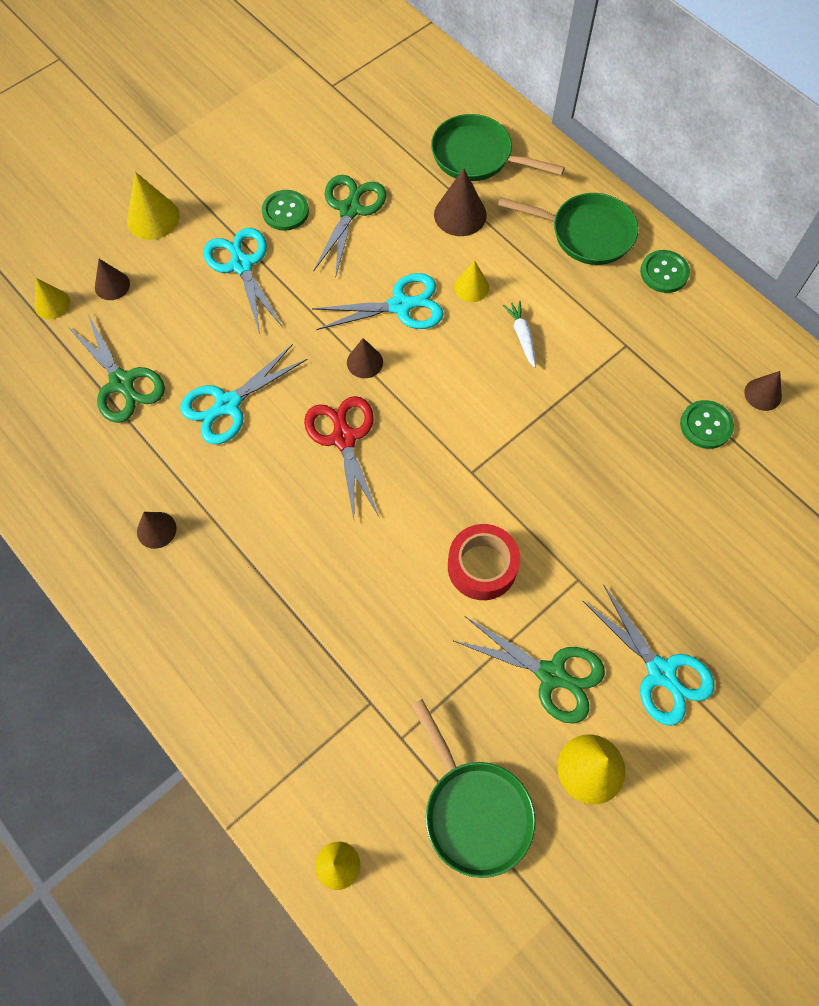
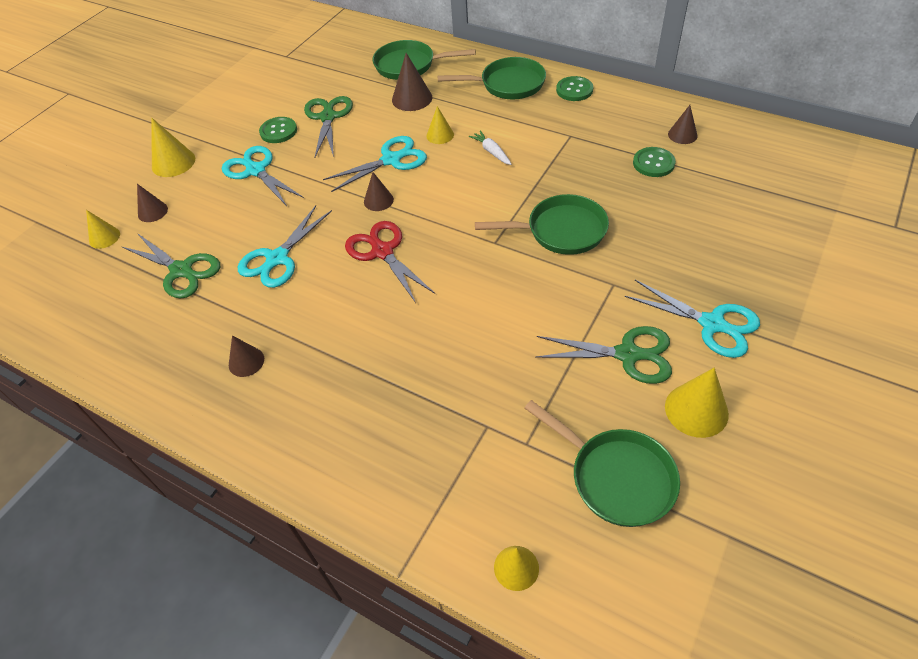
camera: 15 degrees left, 15 degrees down
(482, 566) = (533, 300): red tape -> none
(553, 484) = (561, 231): none -> green pan

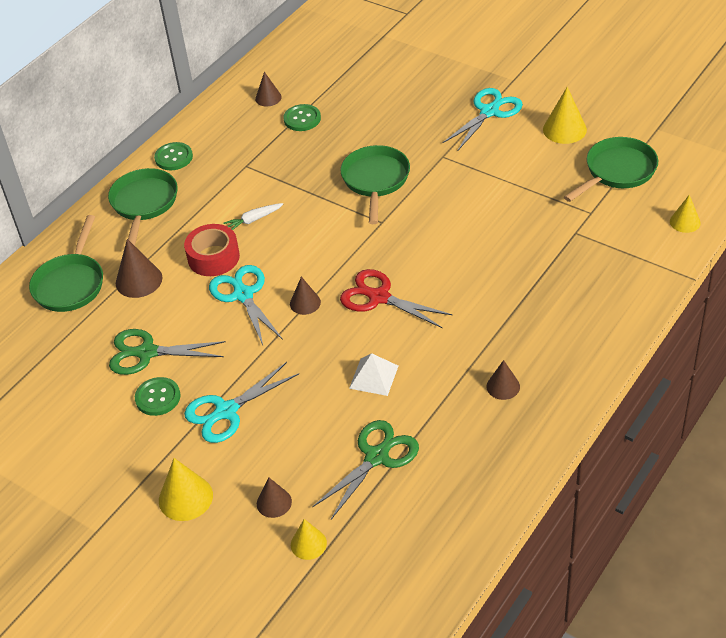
camera: 85 degrees left, 5 degrees down
(277, 258) = (373, 377): turquoise scissors -> white pyramid
(382, 252) = (379, 297): red scissors -> red scissors turned 60 degrees clockwise
(440, 135) = (213, 257): yellow cone -> red tape
(627, 354) = (514, 156): green scissors -> none

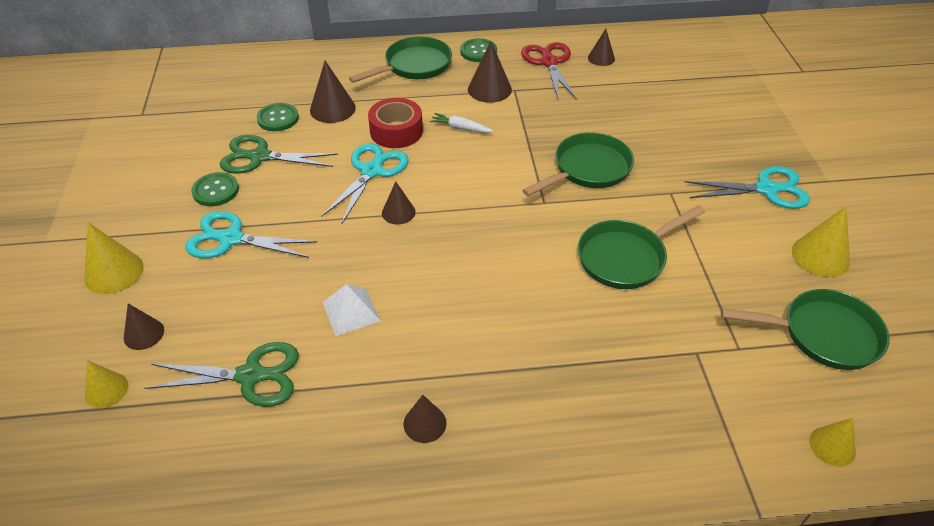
camera: 45 degrees right, 0 degrees up
(71, 284) = (297, 80): green pan -> green pan (625, 257)
(147, 353) = (259, 157): green scissors -> green scissors turned 45 degrees counterclockwise
(228, 178) = (489, 89): none -> brown cone
(302, 119) = (602, 88): green button -> green button (278, 118)
(379, 297) = (452, 256): red scissors -> red scissors (549, 62)

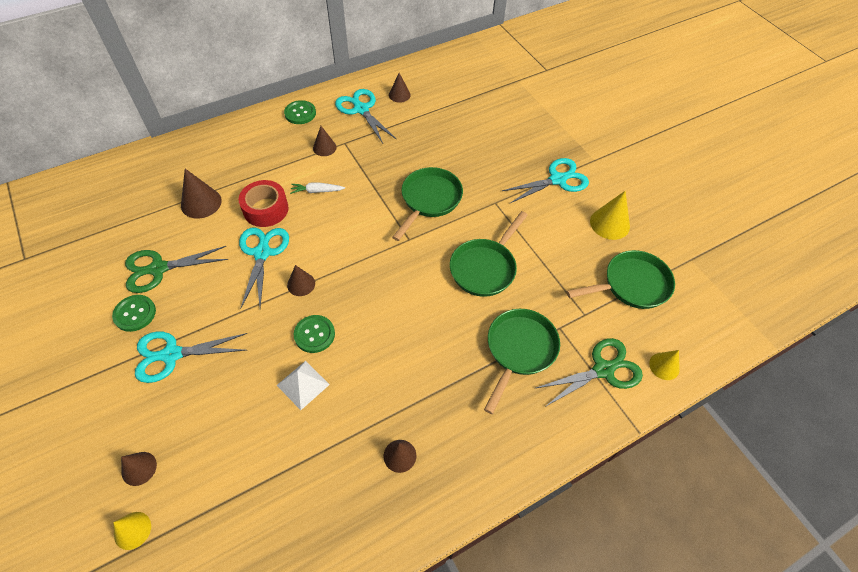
camera: 25 degrees left, 10 degrees up
(114, 272) = (81, 422): yellow cone -> none
(250, 376) = (249, 470): green scissors -> green scissors (603, 370)
(278, 118) = (157, 226): green button -> green button (314, 334)
(414, 66) = (252, 141): green pan -> green pan (519, 350)
(489, 89) = (324, 147): brown cone -> brown cone, size x0.64
(549, 62) = (361, 109): red scissors -> turquoise scissors

